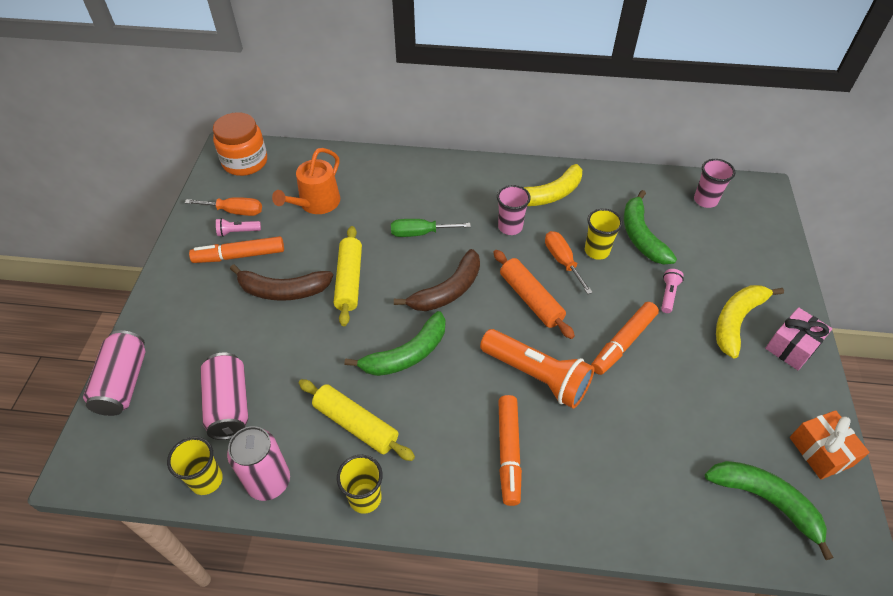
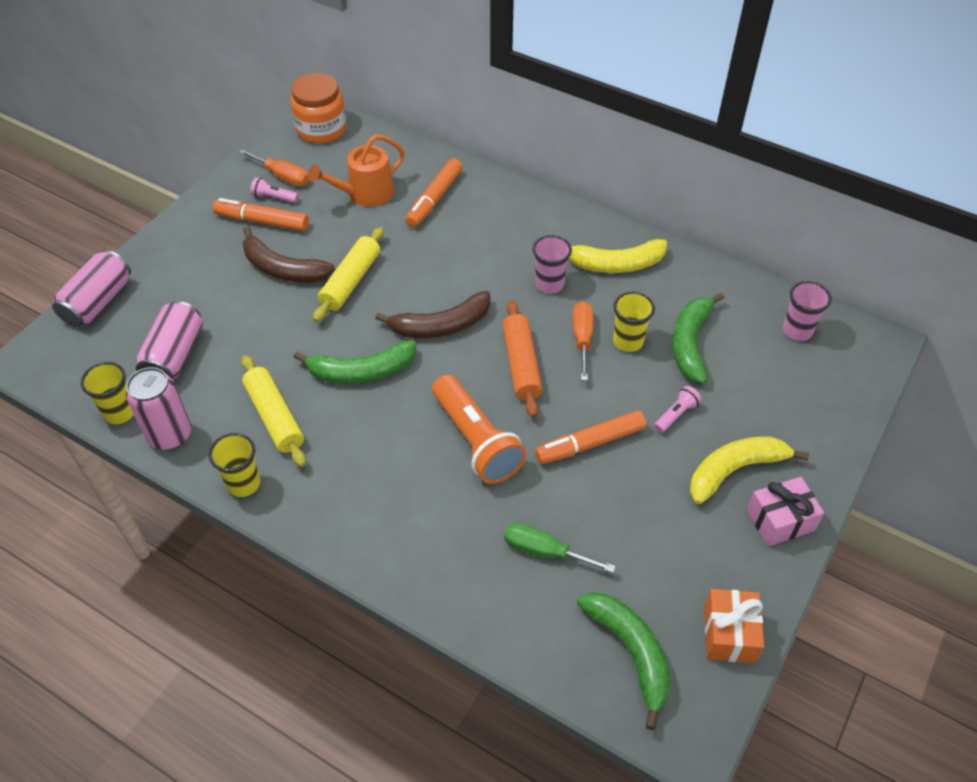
camera: 25 degrees right, 0 degrees up
(420, 233) = (450, 258): green screwdriver -> green screwdriver (544, 551)
(509, 452) = (400, 499): orange marker -> orange marker (434, 199)

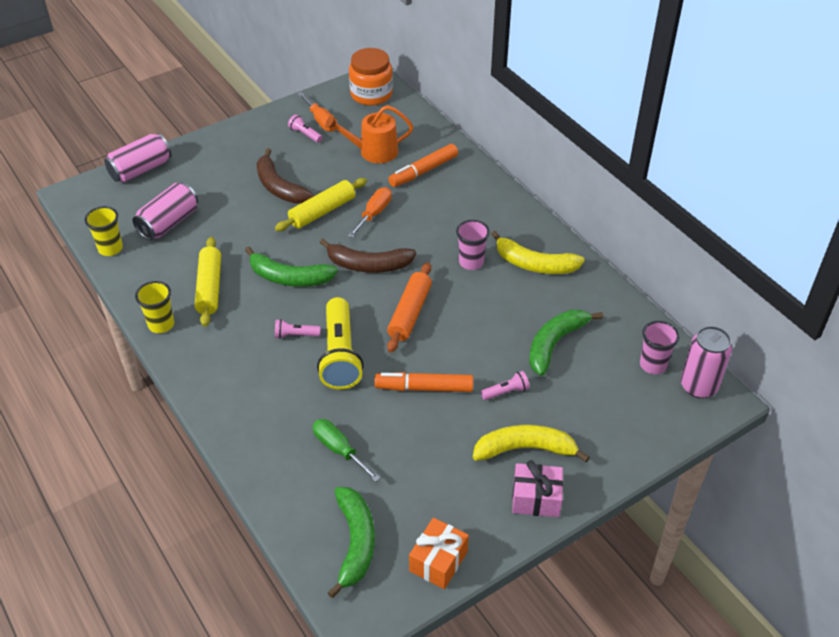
camera: 25 degrees right, 5 degrees down
(170, 435) = (133, 275): pink can -> pink can (698, 386)
(262, 221) = (286, 149): orange marker -> none
(411, 437) = (295, 335): none -> pink flashlight
(476, 441) = (340, 355): orange flashlight -> yellow flashlight
(582, 339) = (470, 310): orange screwdriver -> orange screwdriver (374, 213)
(628, 341) = (505, 325): yellow cup -> none

